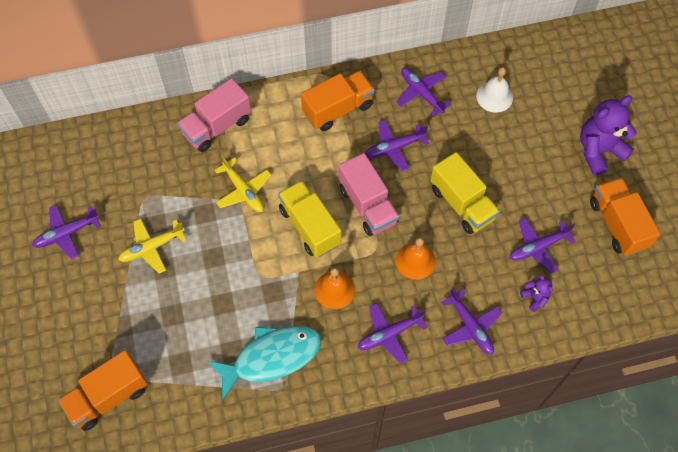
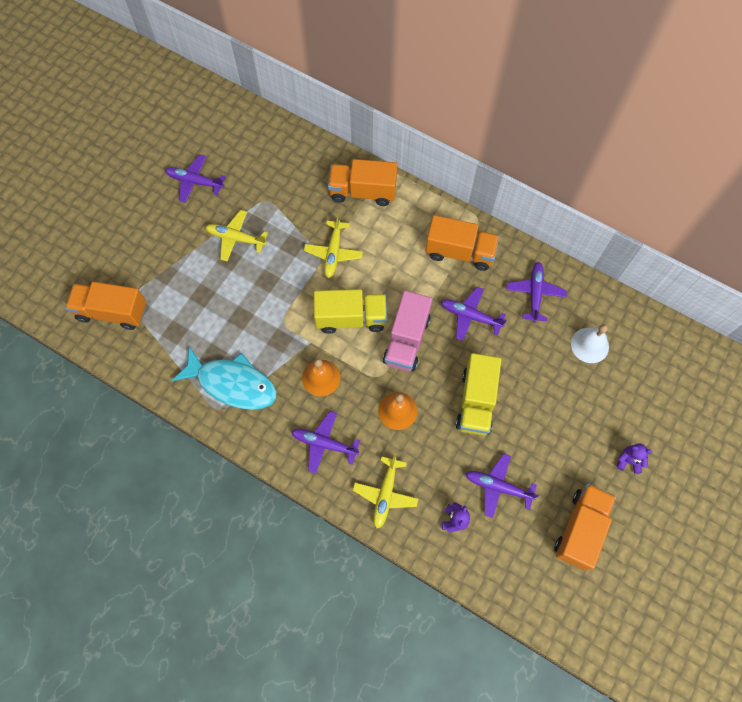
camera: 45 degrees right, 5 degrees up
(217, 126) = (362, 191): pink truck -> orange truck
(310, 226) = (351, 318): yellow truck -> yellow truck turned 75 degrees clockwise
(470, 326) = (385, 494): purple plane -> yellow plane
(599, 151) = (629, 461): purple teddy bear -> purple teddy bear, size x0.48

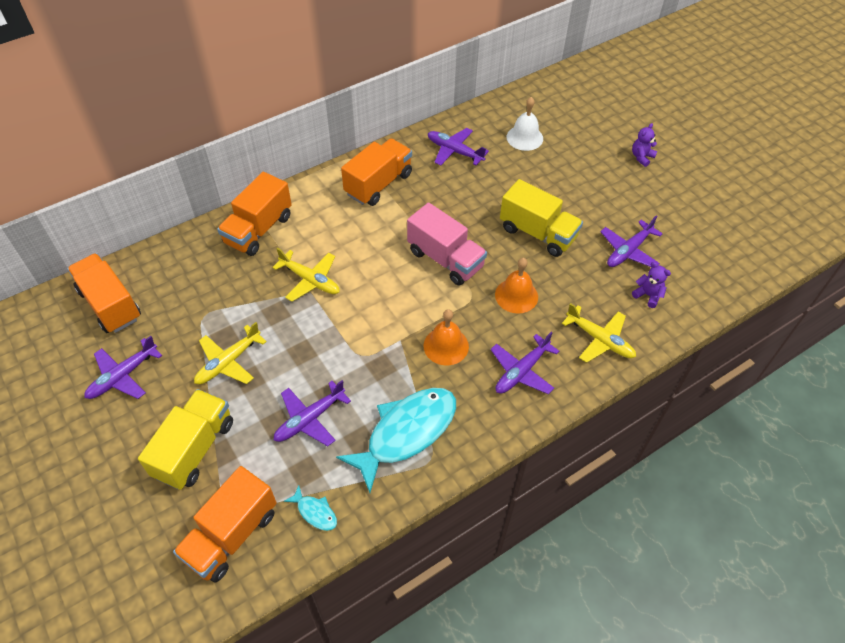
camera: 65 degrees left, 15 degrees down
(148, 353) = (315, 512): none -> turquoise fish
(351, 318) = (394, 294): yellow truck -> yellow truck (194, 449)
(470, 316) = (449, 203): purple plane -> purple plane (310, 419)
(580, 529) = (690, 212): orange truck -> orange truck (110, 304)

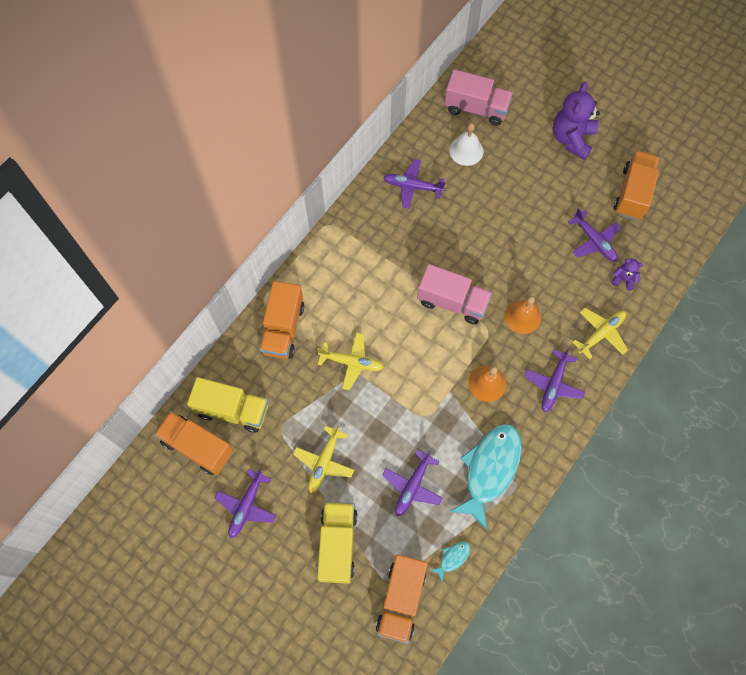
camera: 20 degrees left, 15 degrees up
(315, 512) = (452, 558): turquoise fish -> turquoise fish turned 60 degrees counterclockwise
(378, 184) = (363, 245): orange truck -> orange truck (632, 193)
(537, 233) = (516, 249): yellow truck -> yellow truck (232, 410)
(551, 108) = (476, 108): none -> pink truck
(599, 339) = (600, 334): yellow plane -> yellow plane turned 60 degrees counterclockwise
(628, 251) = (594, 241): purple plane -> purple plane turned 60 degrees counterclockwise
(641, 157) = (571, 139): purple teddy bear -> purple teddy bear, size x2.10

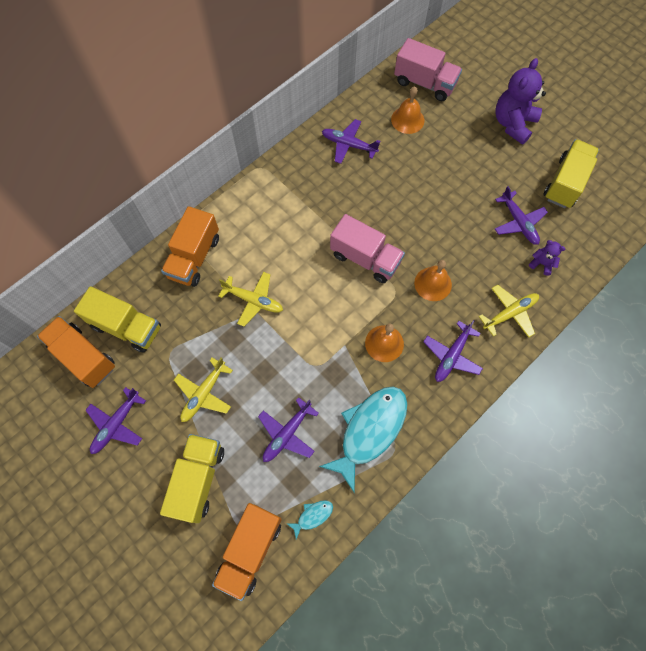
camera: 10 degrees right, 0 degrees up
(466, 150) = (407, 120): white bell -> orange bell
(632, 193) = (565, 183): orange truck -> yellow truck

